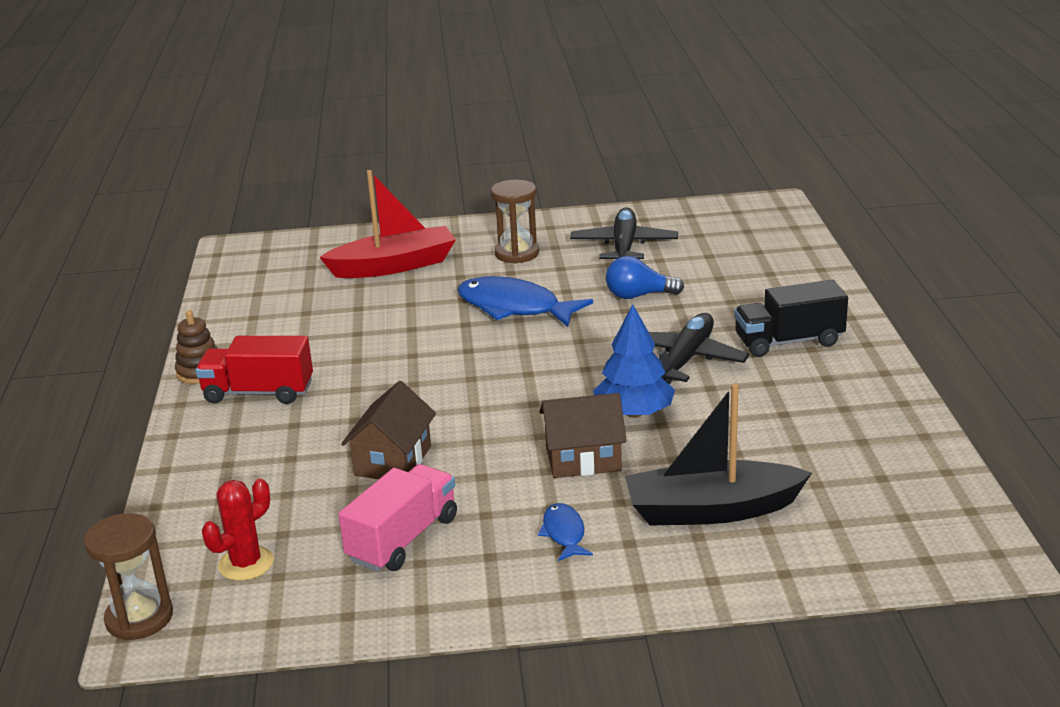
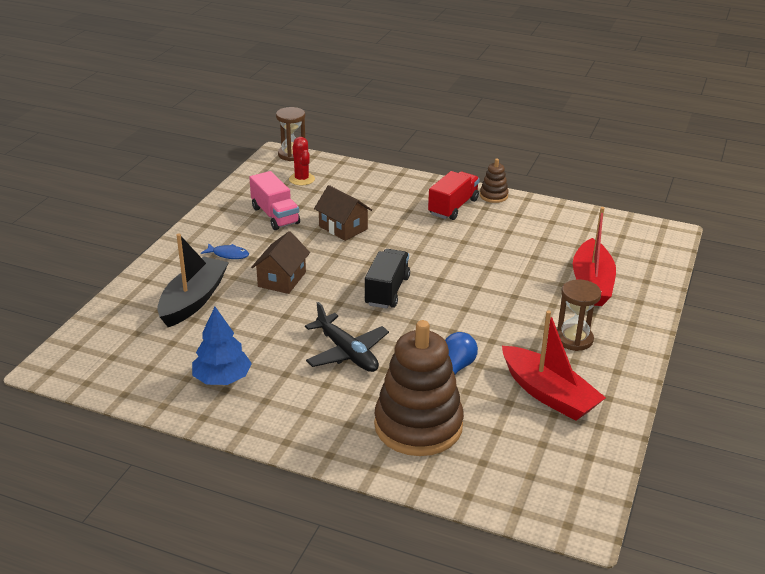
camera: 115 degrees right, 5 degrees up
(514, 308) = (483, 312): blue fish -> none
(624, 246) = (548, 394): black plane -> red boat
(634, 413) = (307, 310): blue tree -> blue tree (222, 378)
(751, 289) = (418, 426): none -> brown stacking toy
(789, 341) = (325, 406): black truck -> black truck (387, 291)

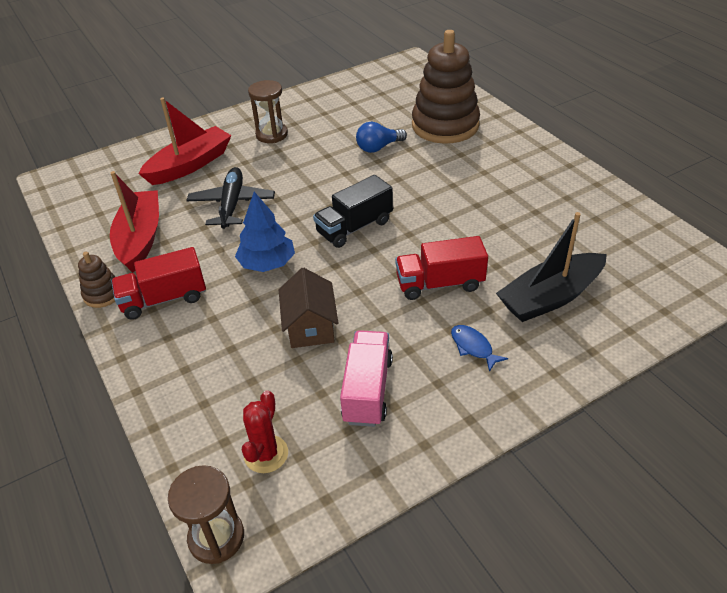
camera: 140 degrees left, 10 degrees up
(222, 378) = (565, 206): blue tree -> blue tree (267, 263)
(282, 279) = (439, 283): brown house -> red truck
(347, 353) = (445, 188): black plane -> black plane (232, 204)
(548, 394) = (340, 112): red boat -> red boat (140, 238)

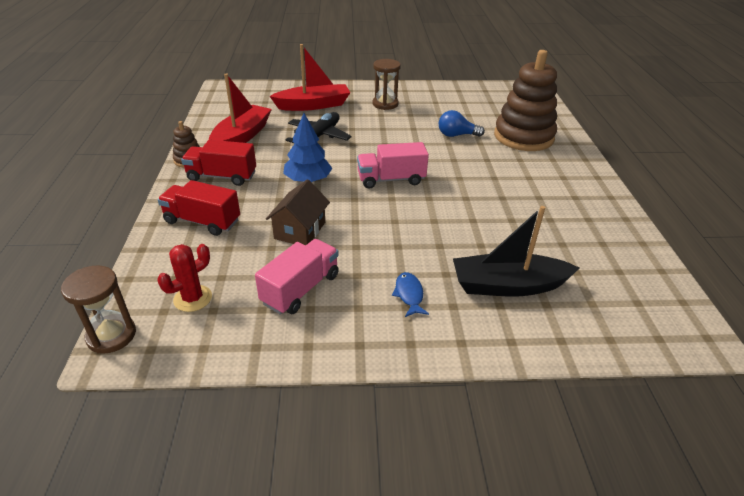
camera: 25 degrees right, 5 degrees down
(354, 227) = (391, 179): black truck -> pink truck
(439, 283) = (422, 240): red truck -> red truck (202, 221)

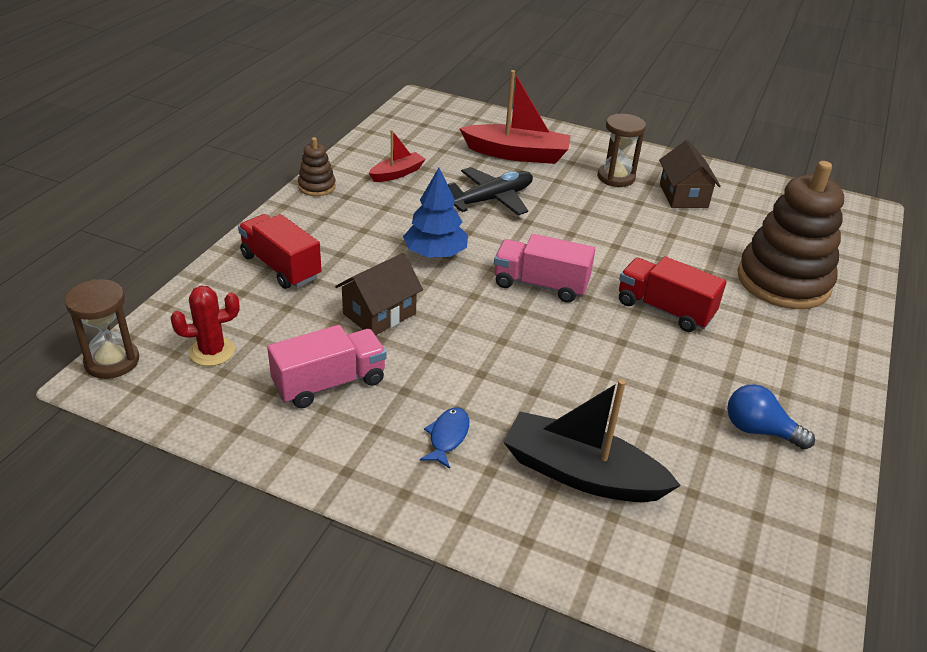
camera: 25 degrees right, 0 degrees up
(222, 176) = (339, 218): red truck -> red truck (664, 309)
(241, 137) = (397, 173): red boat -> red boat, size x0.55
(432, 104) = (683, 196): none -> brown house
(456, 135) = (682, 250): blue light bulb -> blue light bulb (759, 430)

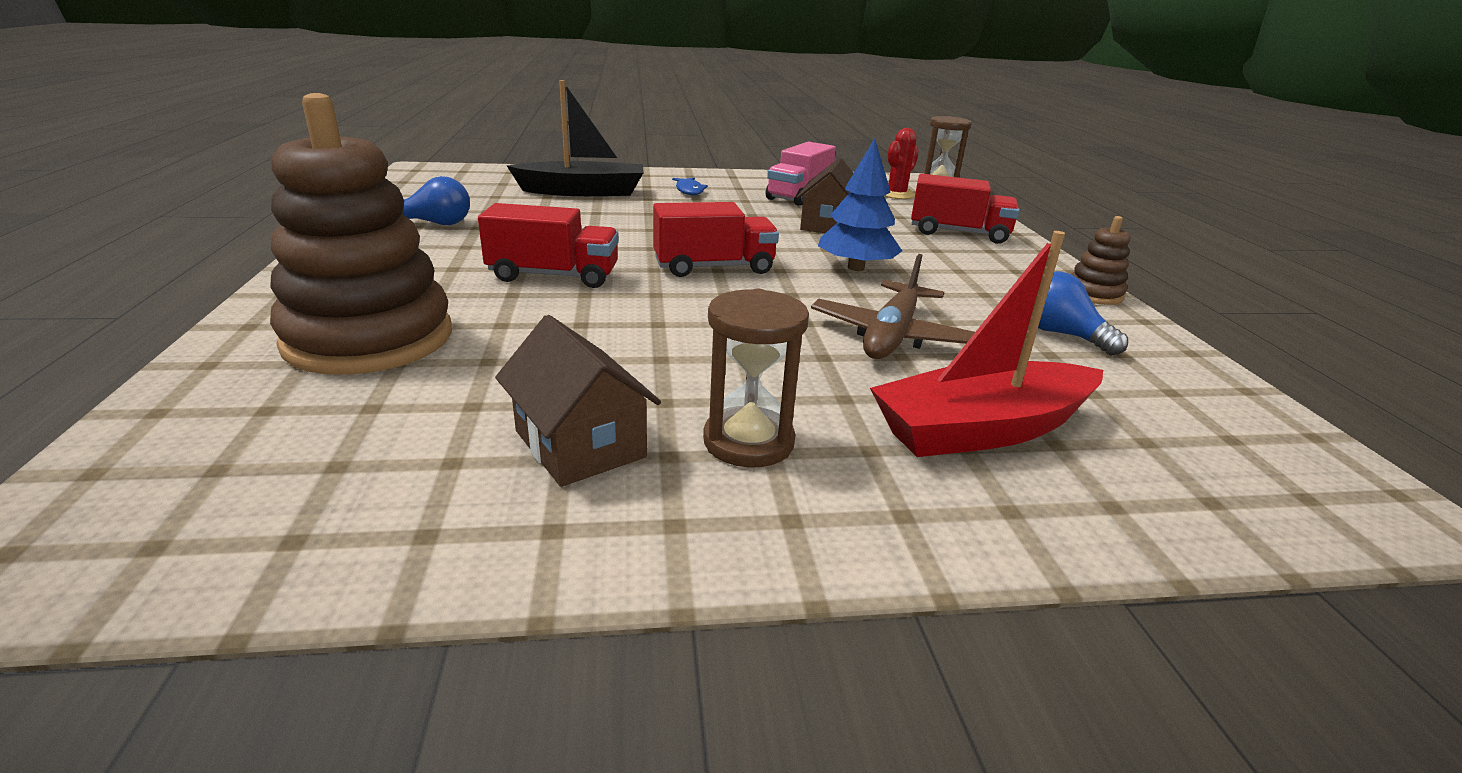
camera: 150 degrees right, 10 degrees down
(397, 173) = (1061, 334): red boat -> blue light bulb
(491, 199) = (891, 336): black plane -> brown plane
(540, 285) = (714, 267): pink truck -> red truck

